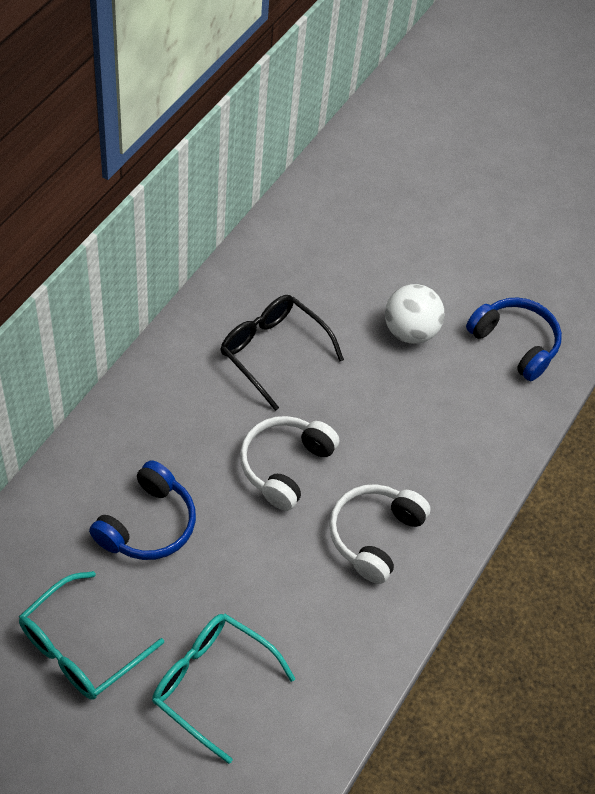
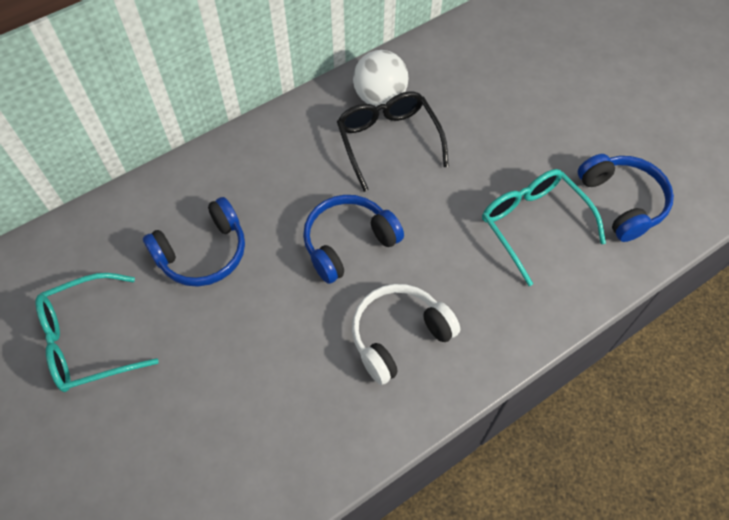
camera: 30 degrees right, 5 degrees up
(212, 684) = (179, 419): turquoise glasses -> turquoise glasses (533, 225)
(284, 466) = (348, 243): white headphones -> blue headphones
(410, 331) = (523, 161): white ball -> white ball (380, 97)

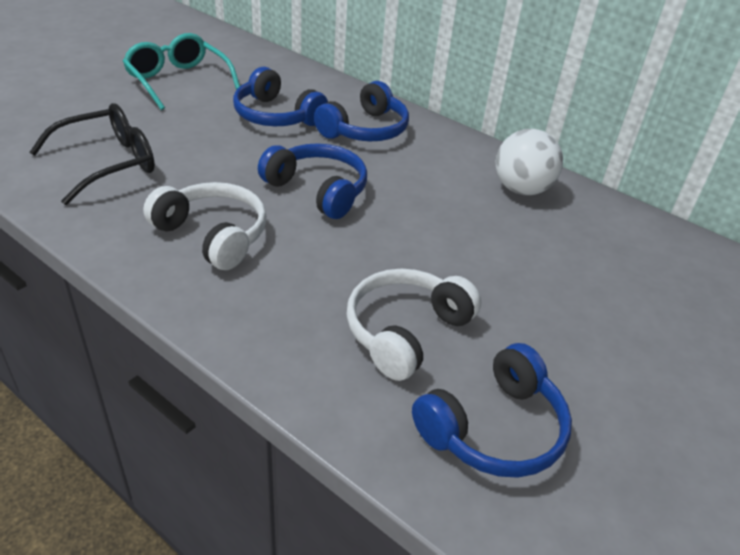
camera: 70 degrees right, 20 degrees down
(254, 182) = (365, 130): none -> blue headphones
(388, 142) = (464, 202): black glasses -> black glasses (107, 163)
(533, 225) = (405, 331): turquoise glasses -> white headphones

